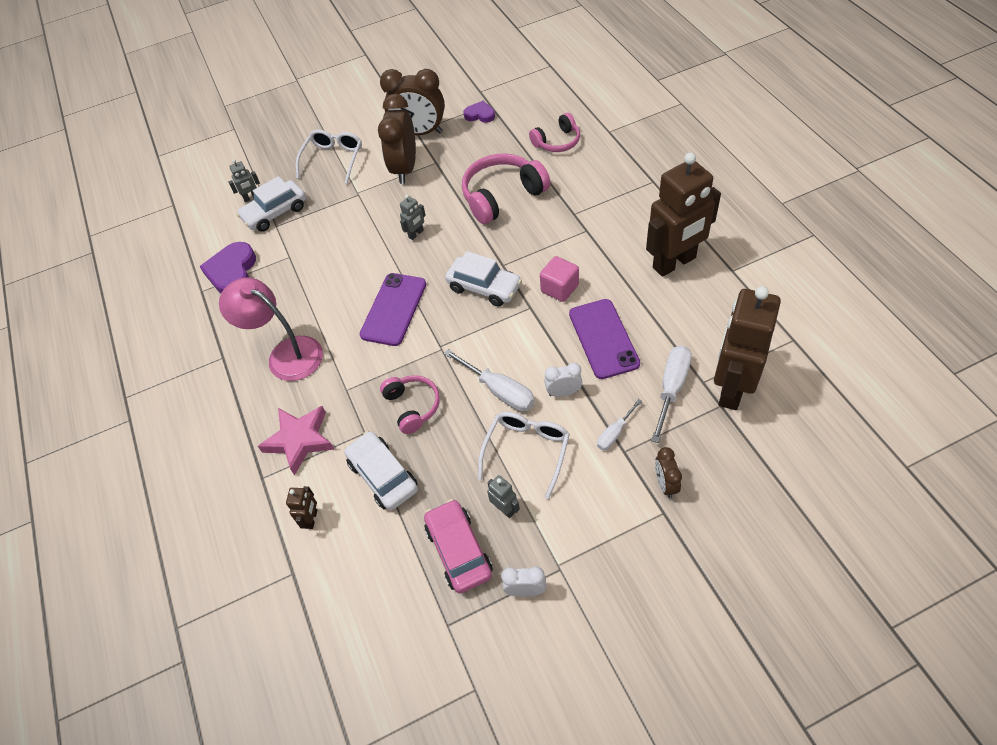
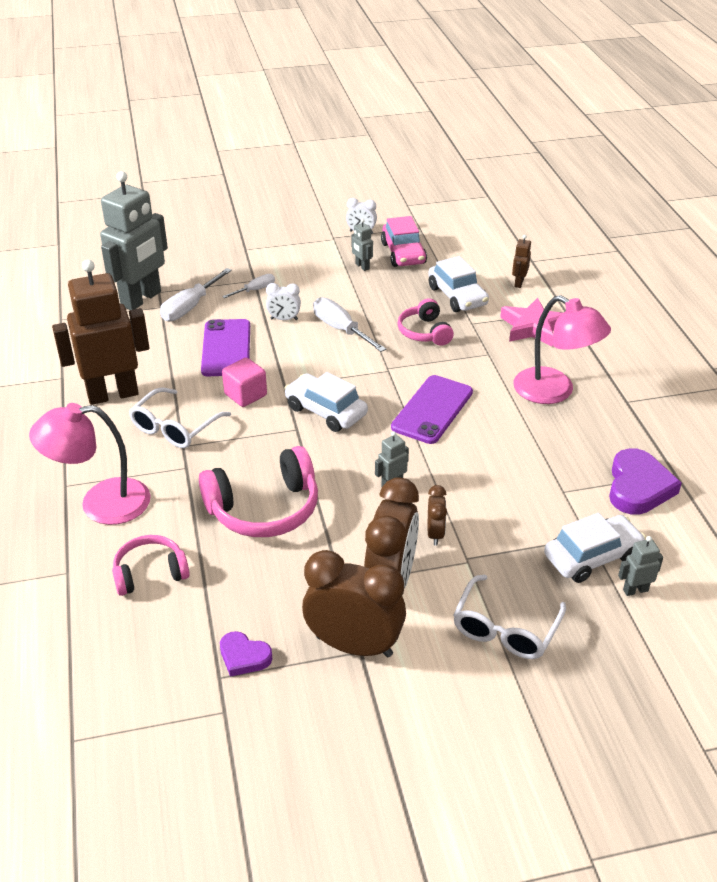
camera: 175 degrees left, 15 degrees down
(526, 451) = (332, 291): white glasses -> white glasses (175, 427)
(618, 175) = (101, 503): none -> pink lamp
(665, 484) = (234, 260): brown clock -> brown clock (435, 534)
(731, 388) = (141, 299): brown robot -> grey robot

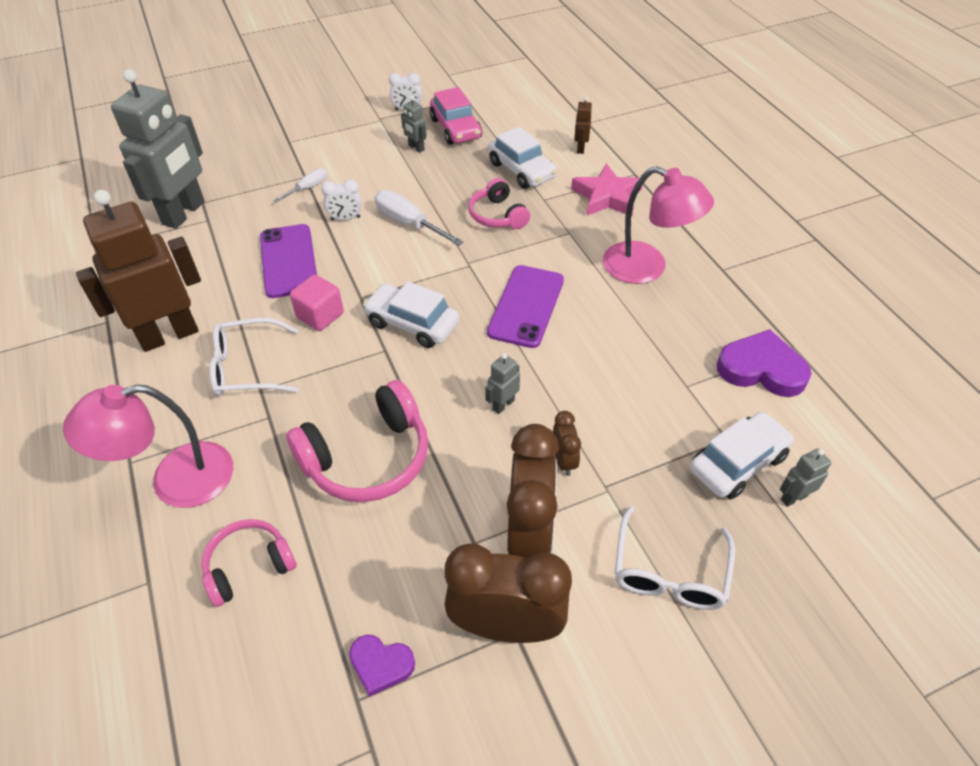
camera: 10 degrees left, 10 degrees up
(175, 427) = (247, 367): white glasses -> white glasses turned 60 degrees clockwise
(190, 307) = (240, 216): white screwdriver -> none
(638, 487) = (761, 369): purple heart -> purple heart turned 75 degrees counterclockwise

